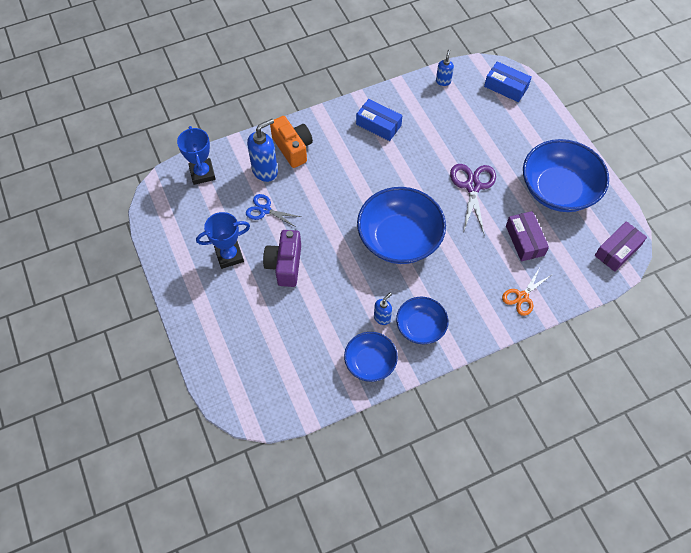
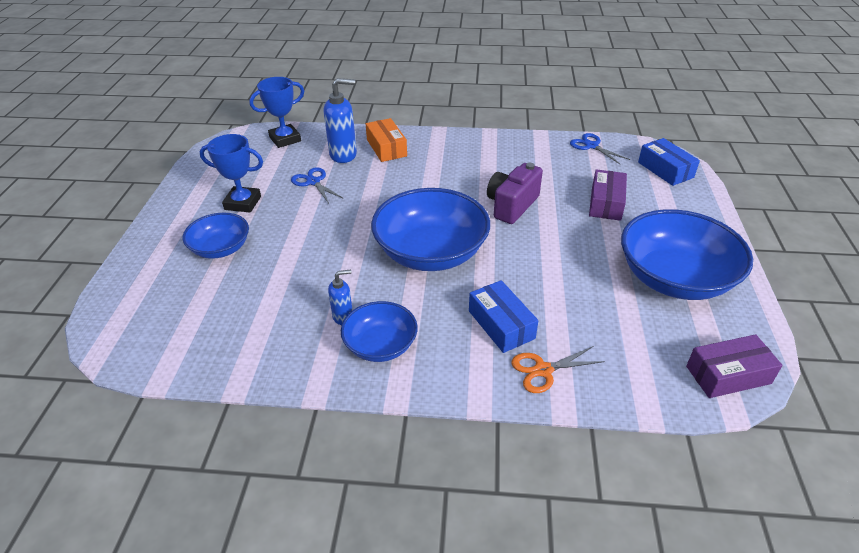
camera: 30 degrees right, 20 degrees down
(202, 173) = (285, 139): blue trophy -> blue trophy turned 45 degrees clockwise
(285, 265) = (287, 229): purple camera -> purple camera (512, 205)
(293, 148) = (386, 148): orange camera -> orange box
(370, 362) = (286, 355): blue bowl -> blue bowl (221, 248)
(378, 125) = (490, 157): blue box -> blue box (501, 324)
(443, 81) = (591, 146): blue soap dispenser -> blue scissors
(473, 186) = (559, 238): purple scissors -> none
(524, 240) = (590, 311): purple box -> purple box (606, 203)

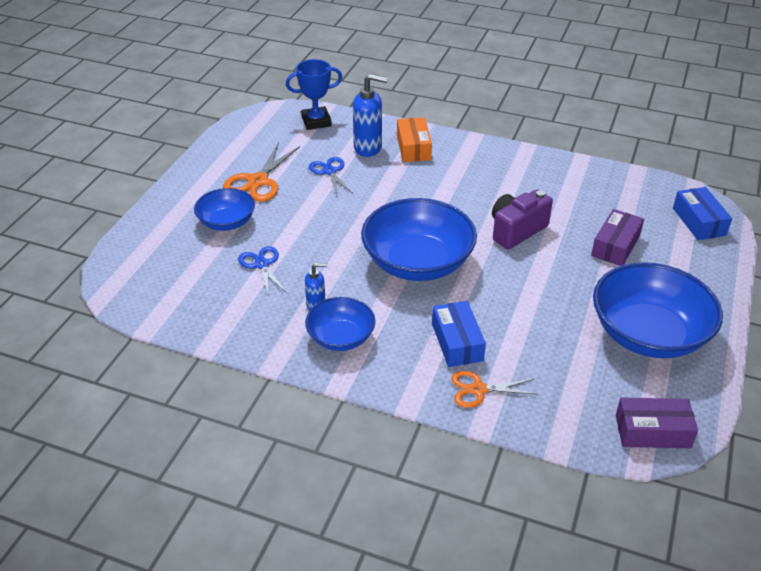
camera: 15 degrees right, 0 degrees up
(243, 203) = (258, 181): blue trophy -> orange scissors
(591, 146) = (630, 181): blue scissors -> blue scissors (262, 264)

